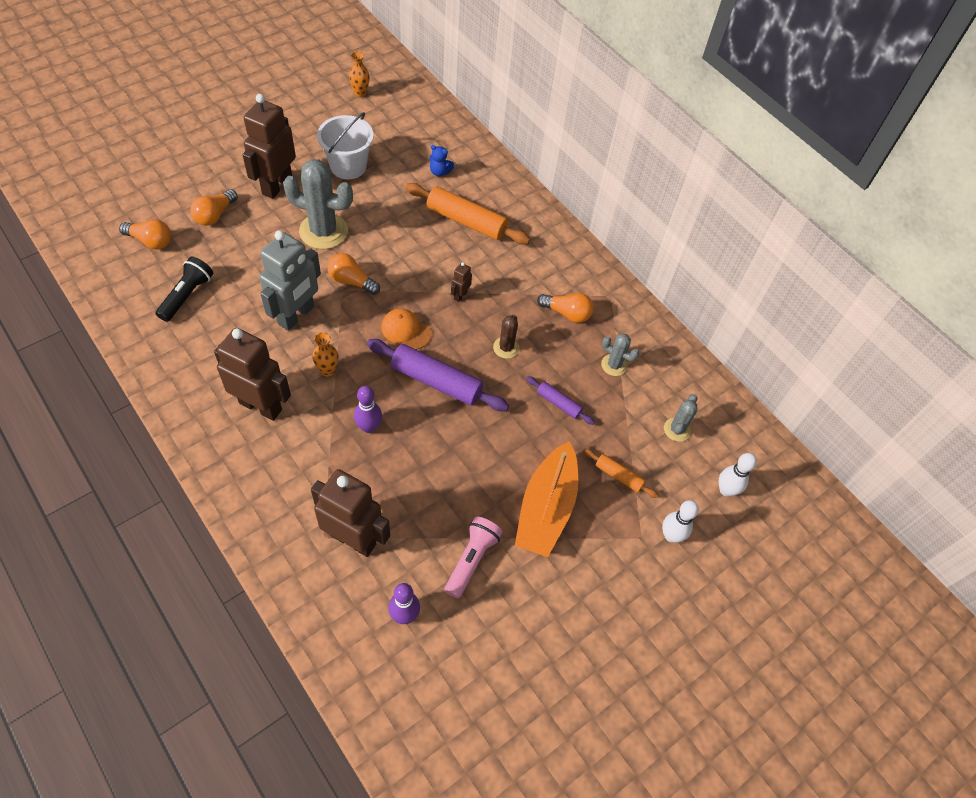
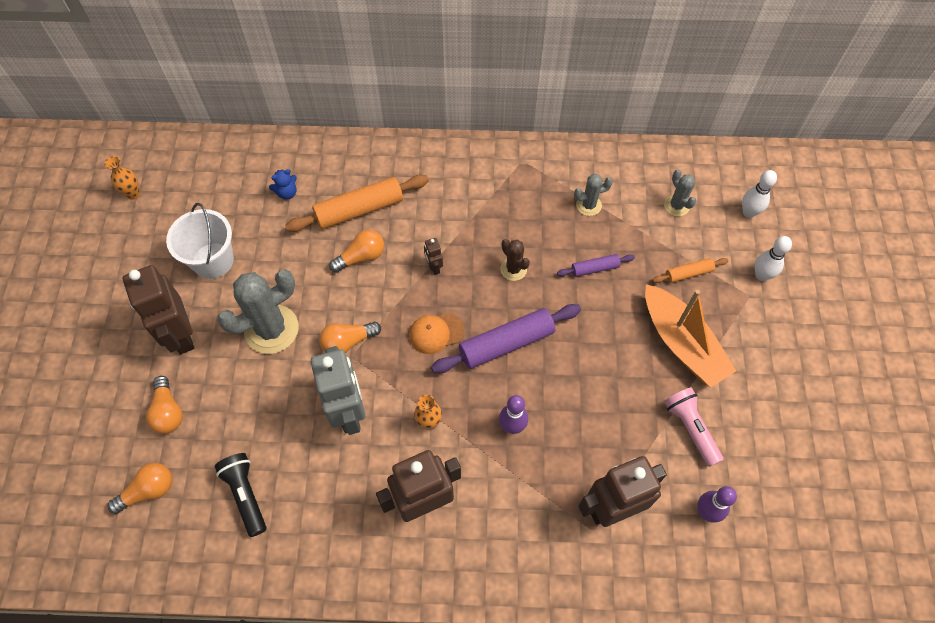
camera: 45 degrees left, 5 degrees up
(567, 313) = (515, 202): orange light bulb -> orange light bulb (361, 257)

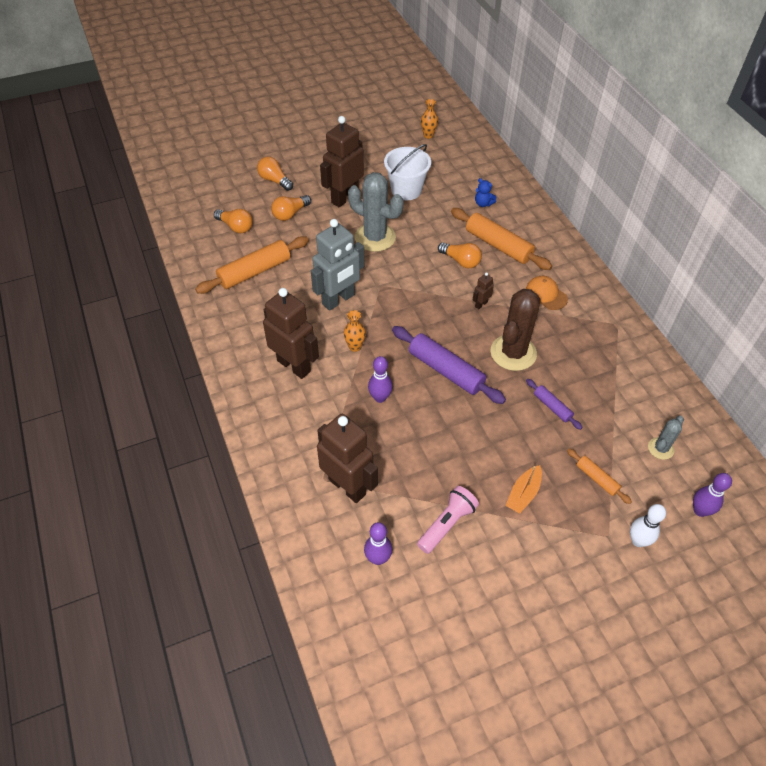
camera: 65 degrees right, 10 degrees down
(246, 495) = (254, 271): black flashlight -> orange rolling pin
(348, 342) = (390, 279): orange light bulb -> orange light bulb (274, 180)
(436, 333) = (428, 325): orange cap -> orange cap (546, 294)
(513, 269) = (513, 353): brown cactus -> brown cactus, size x1.96
(588, 205) = (610, 383): grey cactus -> none
(682, 343) = (523, 494): orange boat -> orange boat, size x0.51
(749, 212) = (700, 510): white bowling pin -> purple bowling pin

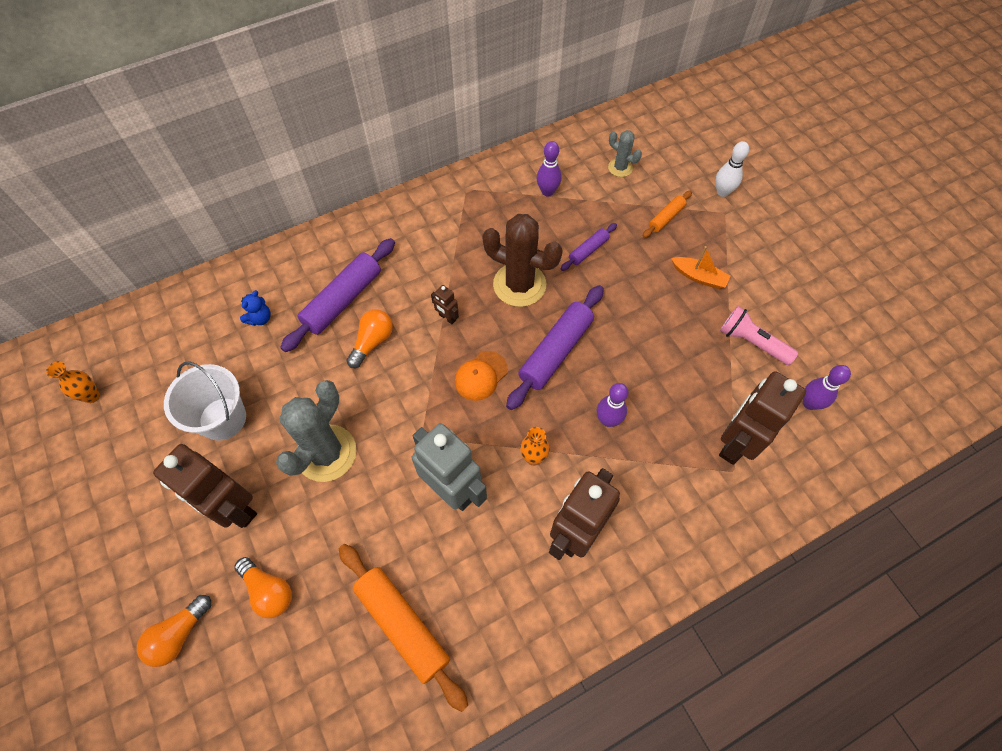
camera: 95 degrees left, 10 degrees up
(236, 227) = (297, 681): orange light bulb -> none
(498, 245) = (343, 300): orange rolling pin -> purple rolling pin
(546, 294) = (426, 252): orange cap -> orange cap (481, 376)
(700, 510) = (679, 147): purple bowling pin -> purple bowling pin (547, 191)

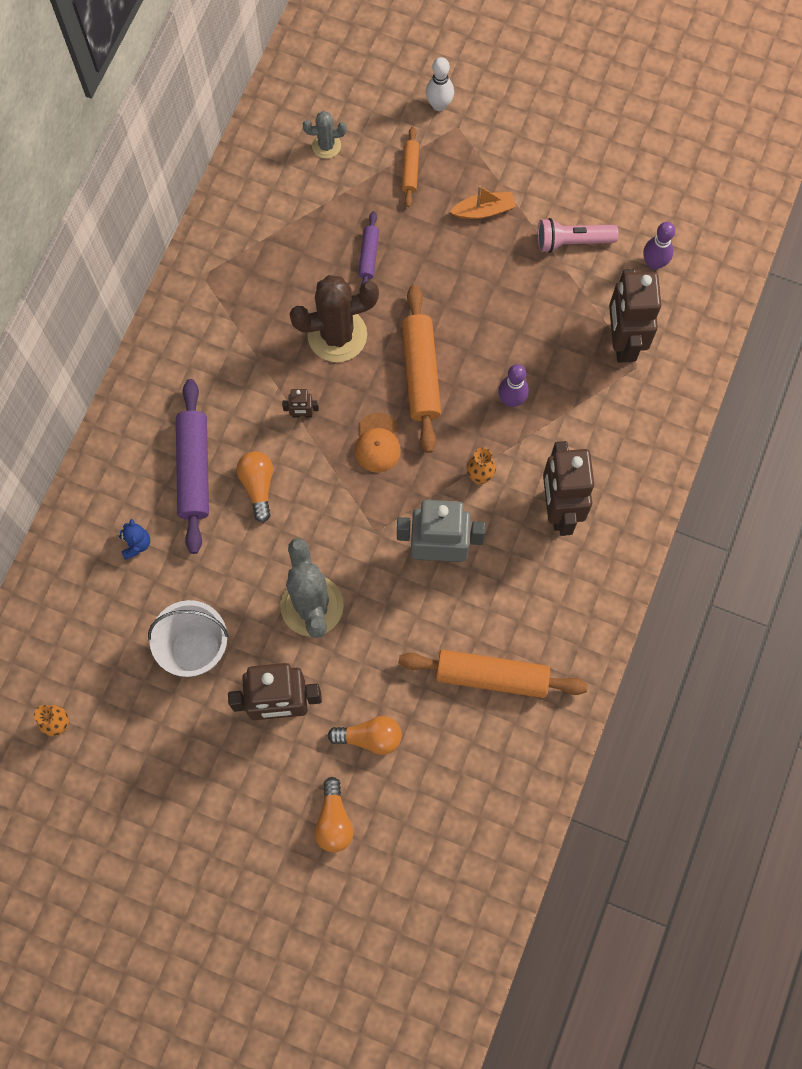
camera: 40 degrees left, 10 degrees up
(547, 191) = (281, 221): purple bowling pin -> none
(555, 351) = (420, 373): purple rolling pin -> orange rolling pin

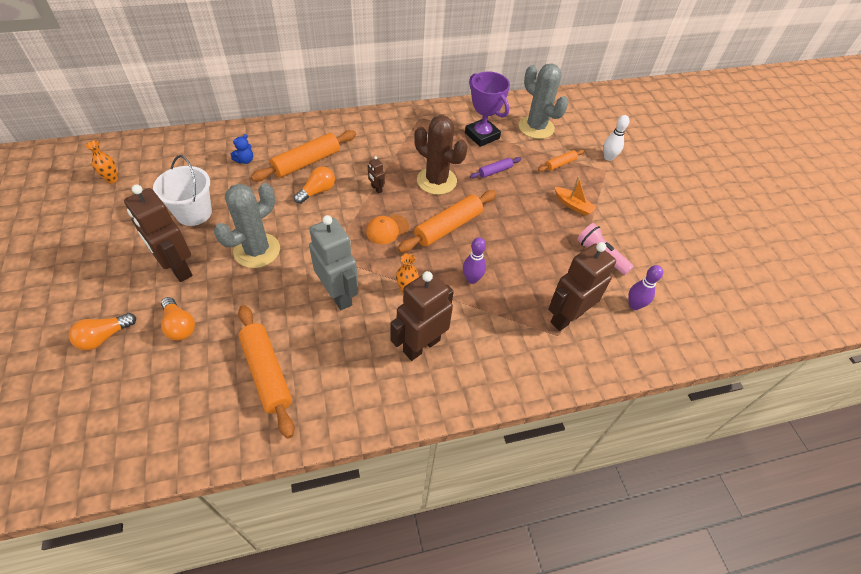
camera: 50 degrees right, 20 degrees down
(194, 470) = (307, 162): purple rolling pin -> orange rolling pin
(294, 223) = (482, 135): none -> purple trophy
(326, 146) = (536, 127): grey cactus -> grey cactus, size x1.96

